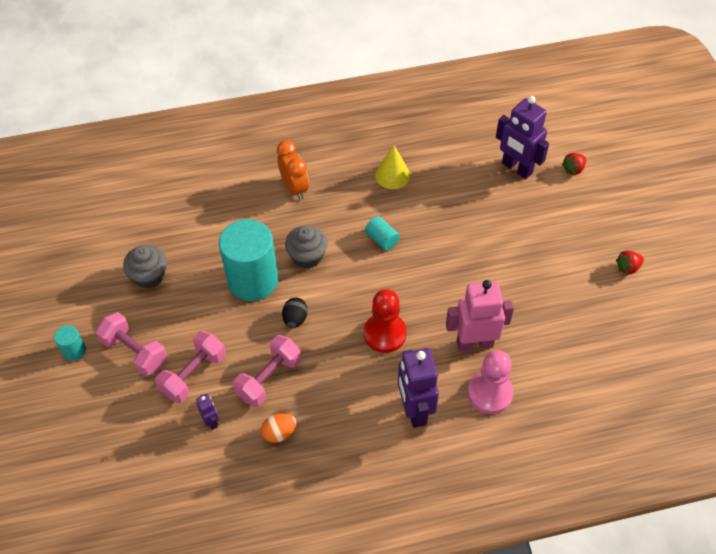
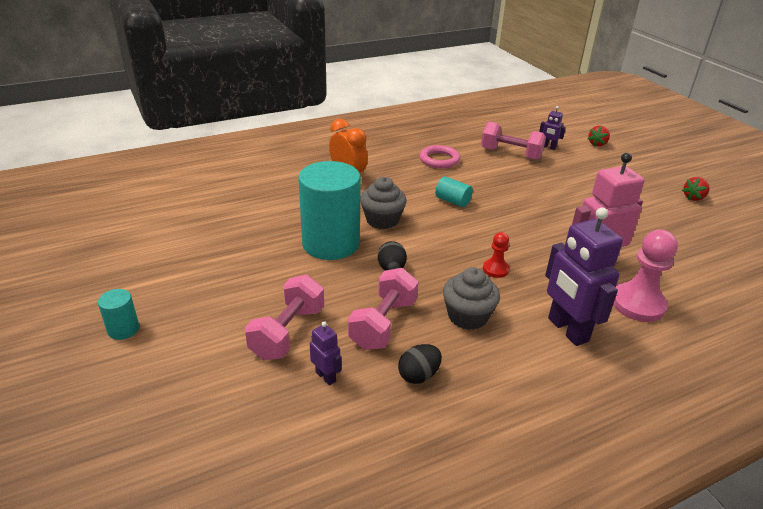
camera: 15 degrees left, 20 degrees down
(135, 352) = (205, 321): pink dumbbell -> pink dumbbell (510, 154)
(149, 276) = (208, 252): grey cupcake -> grey cupcake (467, 316)
(279, 433) = (418, 375): orange egg -> black egg
(385, 334) = (495, 269): red pawn -> red pawn, size x0.53
(392, 175) = (439, 160): yellow cone -> pink ring
(516, 168) = (548, 147): purple robot -> purple robot, size x0.47

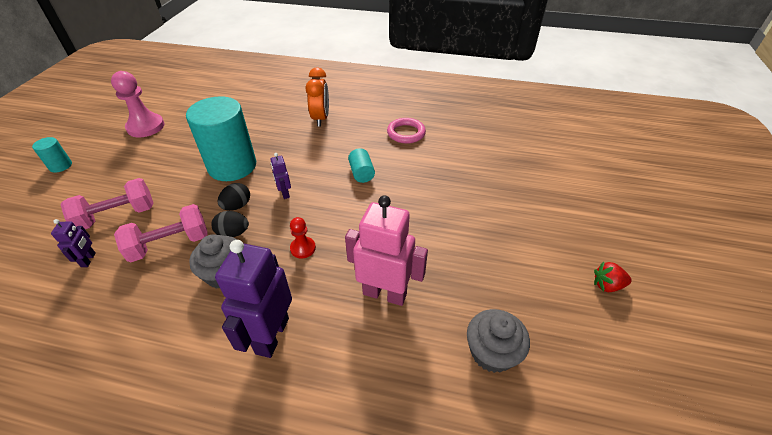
camera: 40 degrees right, 10 degrees up
(382, 220) = (289, 164): grey cupcake -> grey cupcake (492, 352)
(418, 375) = (130, 297): black egg -> black egg (233, 233)
(510, 154) = (476, 152): pink dumbbell -> none
(548, 147) = (523, 161): purple robot -> purple robot (285, 193)
(597, 144) = (582, 178): red strawberry -> none
(638, 304) = (365, 355): pink pawn -> pink pawn (146, 127)

